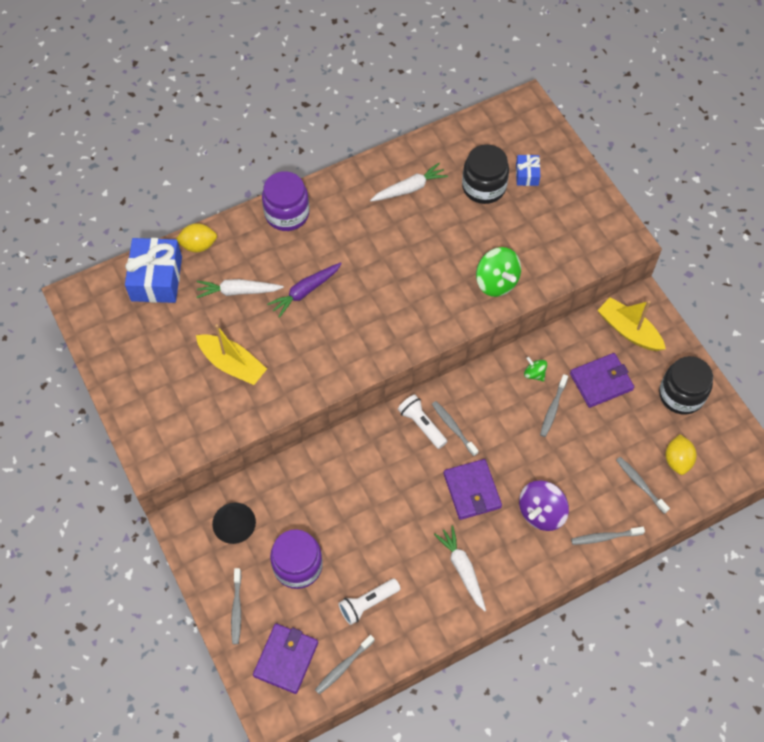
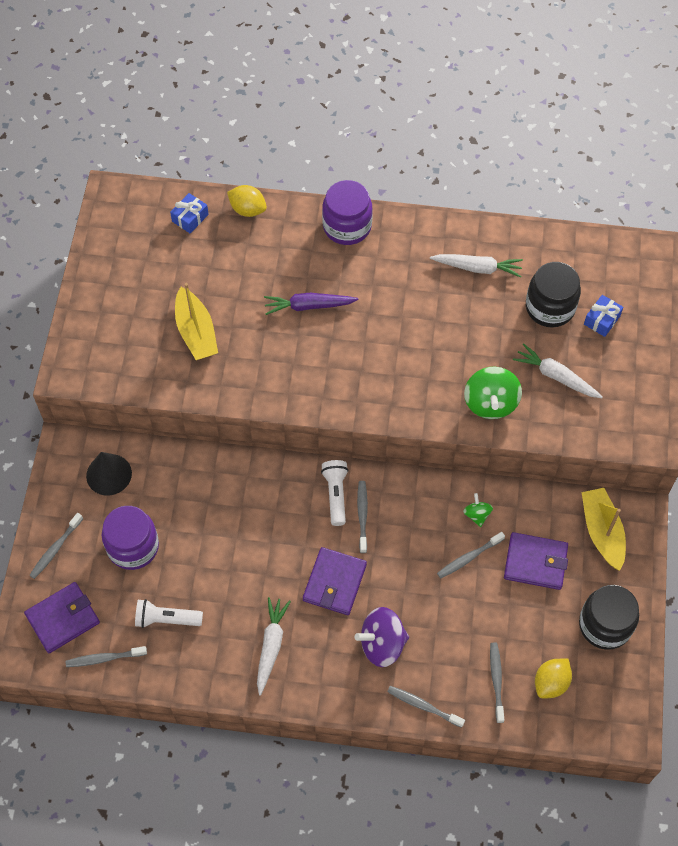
camera: 35 degrees right, 0 degrees up
(156, 278) = (190, 218): blue gift -> blue gift, size x0.51
(238, 291) = (250, 271): white carrot -> white carrot (556, 376)

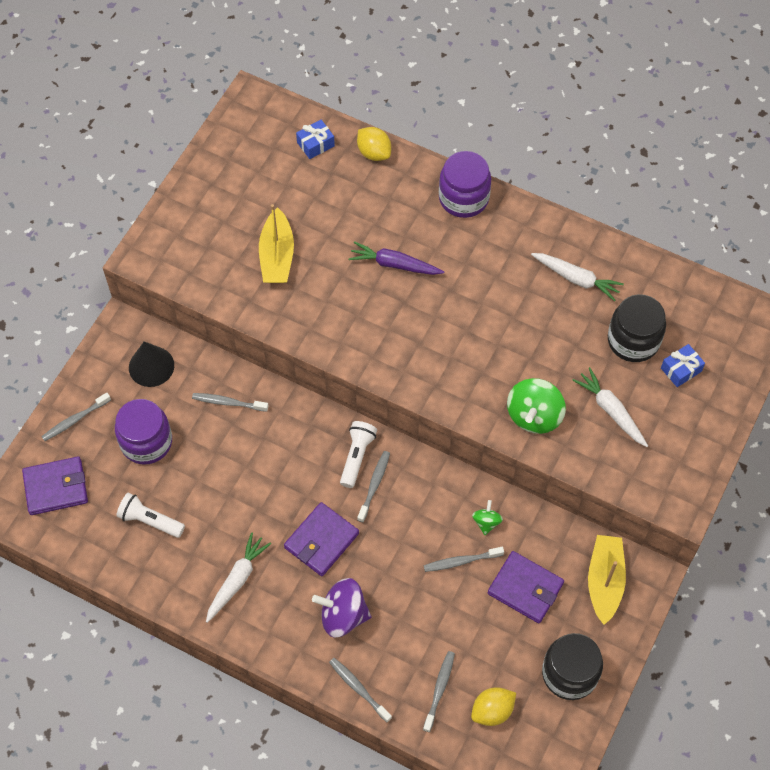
camera: 20 degrees right, 0 degrees up
(104, 658) = (79, 537): grey toothbrush -> grey toothbrush (228, 403)

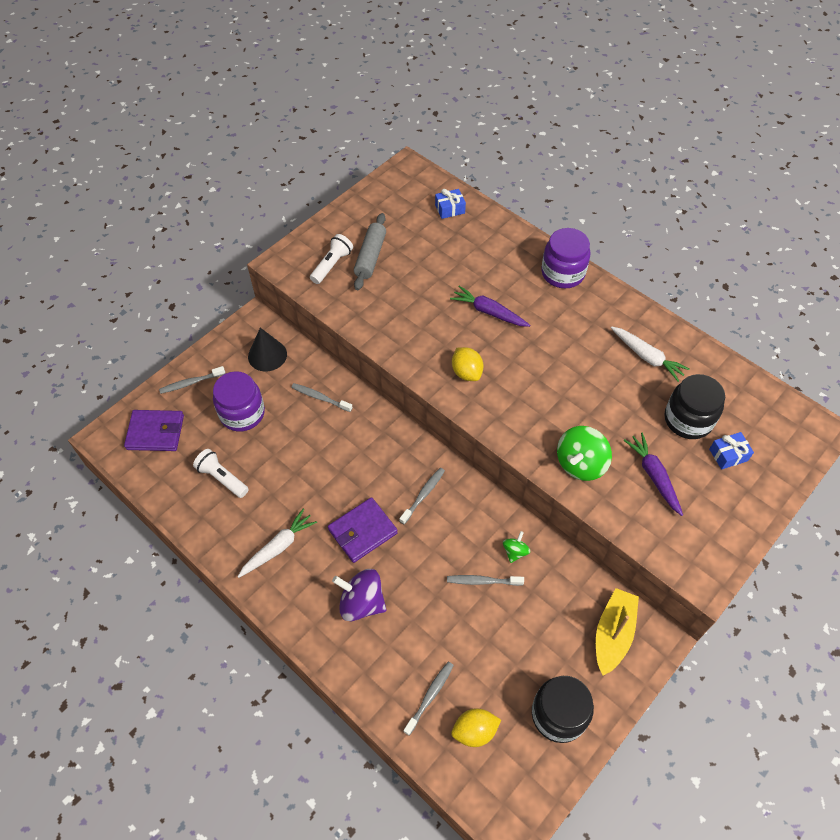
camera: 15 degrees right, 5 degrees down
(242, 226) = (370, 257): none -> grey rolling pin
(277, 256) = (391, 285): yellow boat -> none
(357, 456) = (415, 467): white flashlight -> white flashlight (332, 265)
(358, 689) = (355, 675): grey toothbrush -> none
(374, 153) = (496, 224): yellow lemon -> yellow lemon (466, 372)
(525, 588) = (536, 621): purple wallet -> none
(611, 411) = (653, 476): white carrot -> purple carrot

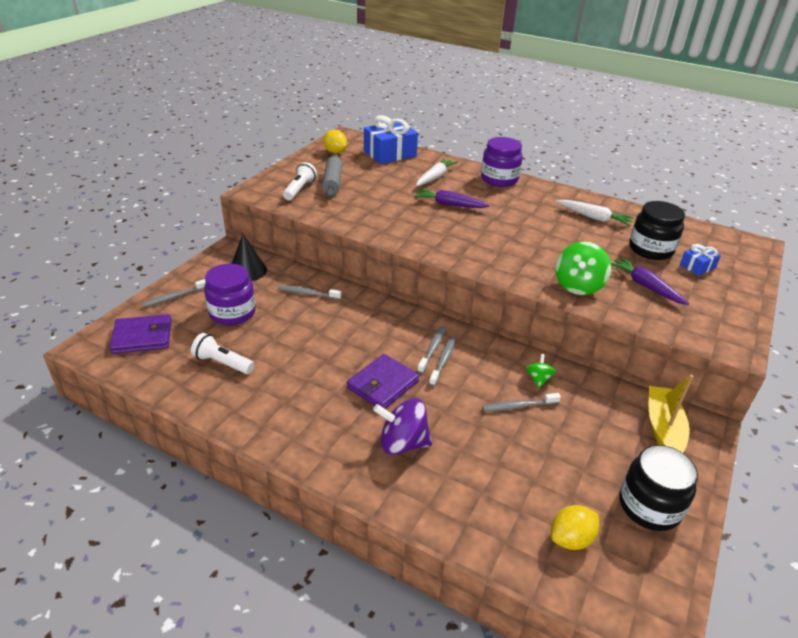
camera: 15 degrees left, 20 degrees down
(278, 547) = (298, 410): white carrot -> white carrot (435, 177)
(430, 696) = (508, 515): grey toothbrush -> grey toothbrush (443, 361)
(450, 209) = (390, 153): blue gift -> blue gift, size x1.97
(466, 372) = (447, 240): yellow lemon -> yellow lemon (335, 152)

